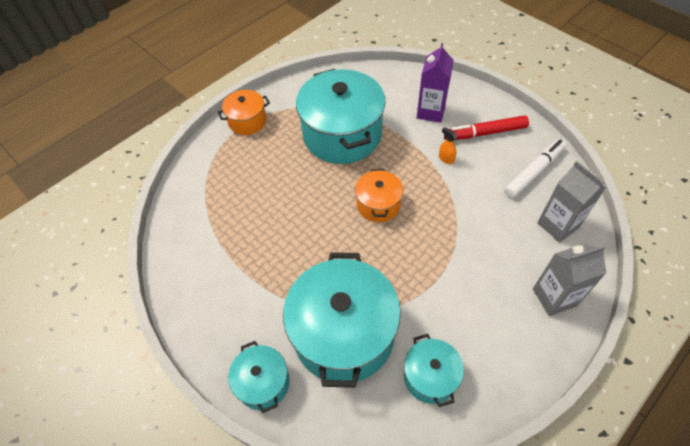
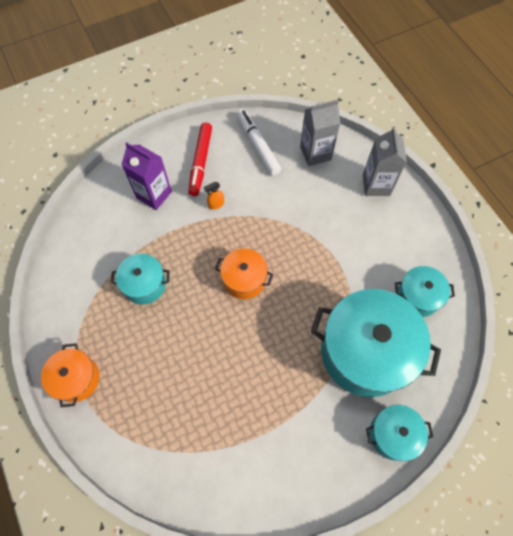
camera: 75 degrees left, 10 degrees up
(342, 135) = (144, 284): turquoise pot -> turquoise pot, size x0.50

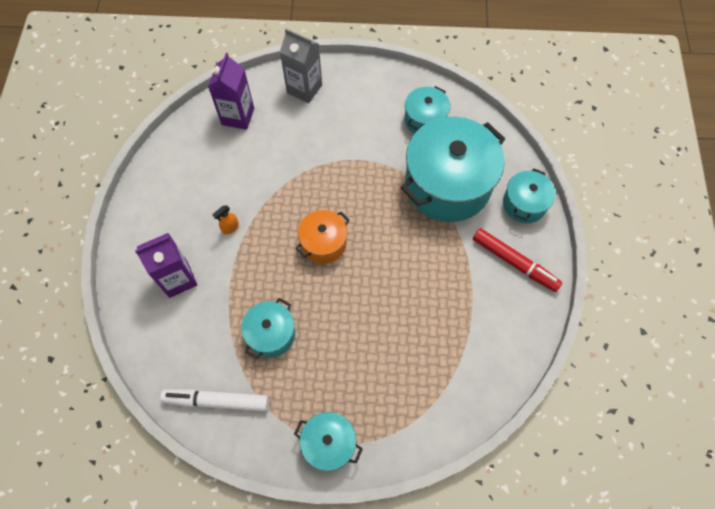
camera: 60 degrees left, 0 degrees up
(76, 378) = (329, 444): orange pot -> turquoise pot
(200, 162) = (173, 218): red marker -> red marker (514, 262)
(216, 204) = (230, 228): orange spray bottle -> orange spray bottle turned 45 degrees clockwise
(258, 145) = (193, 158): white marker -> white marker (216, 401)
(315, 153) = (238, 116): grey carton -> purple carton

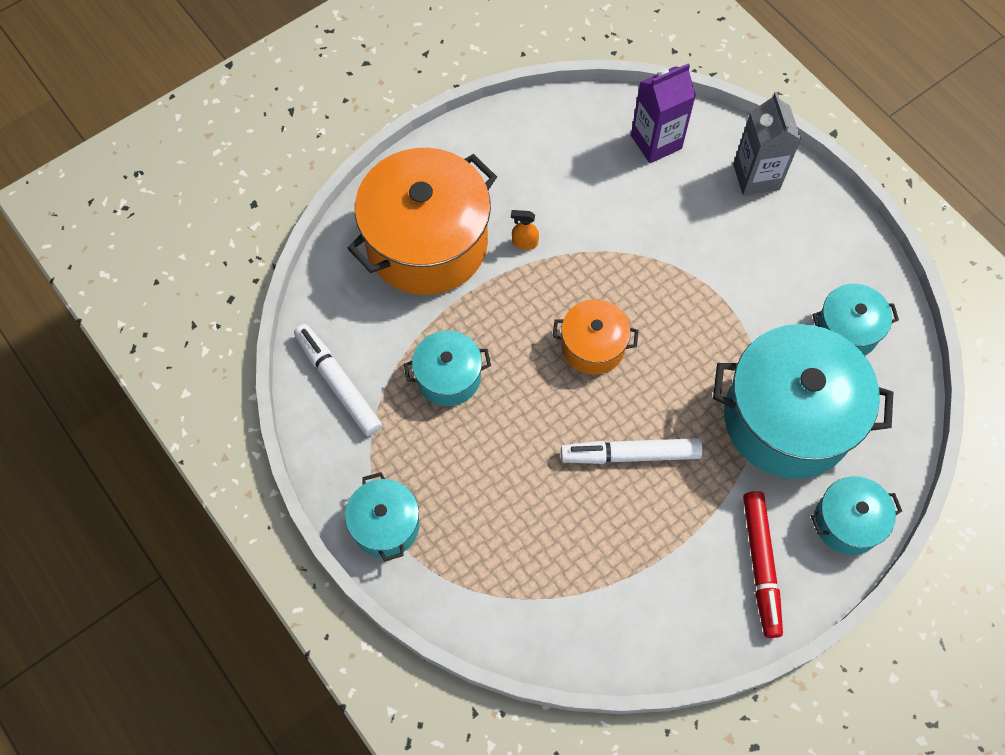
camera: 50 degrees right, 0 degrees up
(178, 279) = (427, 243): purple carton -> orange pot
(401, 275) = (630, 454): none -> white marker

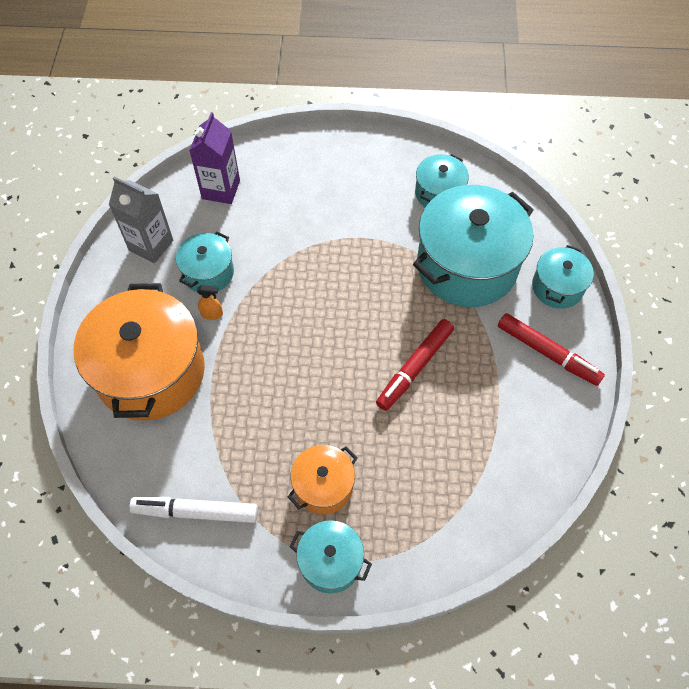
camera: 50 degrees left, 5 degrees down
(448, 377) = (261, 435): turquoise pot -> turquoise pot (208, 273)
(524, 243) = (212, 314): orange spray bottle -> orange spray bottle turned 135 degrees counterclockwise
(593, 346) = (322, 331): orange pot -> orange pot (323, 486)
(630, 454) = (414, 368): white marker -> red marker
(756, 177) = (298, 159): grey carton -> grey carton (151, 245)

